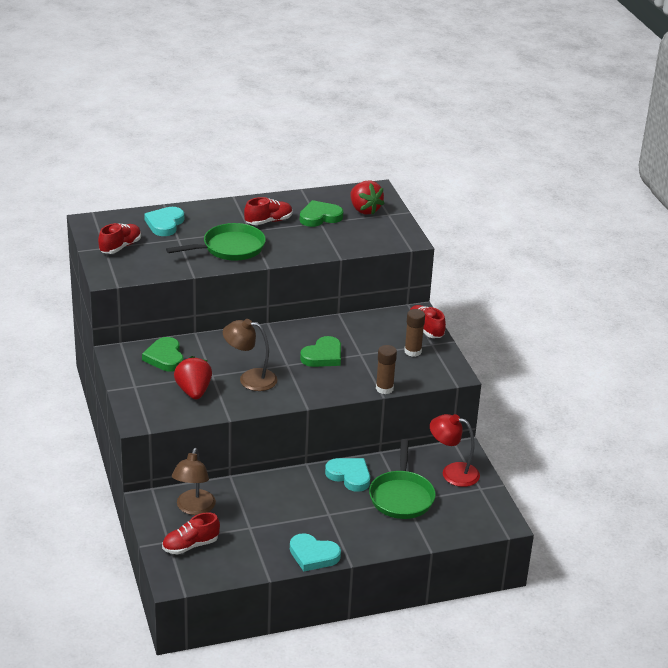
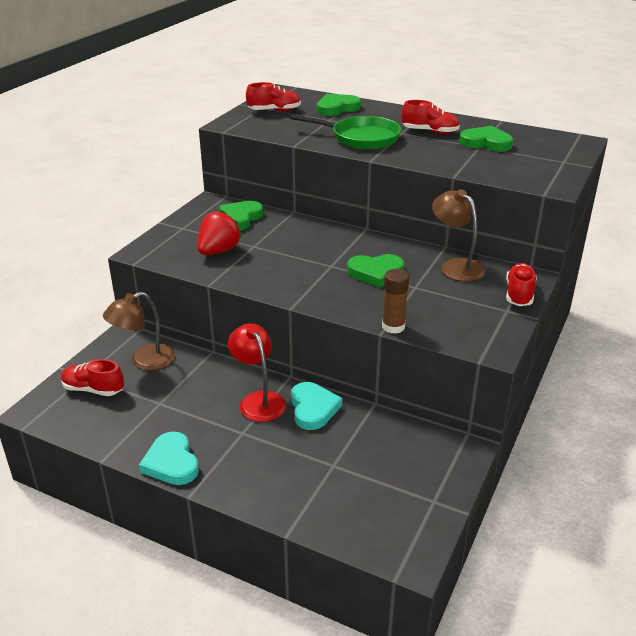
camera: 45 degrees right, 0 degrees up
(165, 224) = (337, 108): turquoise heart -> green heart
(250, 379) = (280, 262): brown lamp -> brown lamp (455, 266)
(364, 210) = (542, 151): red strawberry -> none
(401, 496) = (336, 458): green pan -> none
(413, 351) = (475, 308): brown glue stick -> none
(452, 473) = (424, 465): red lamp -> red lamp (258, 400)

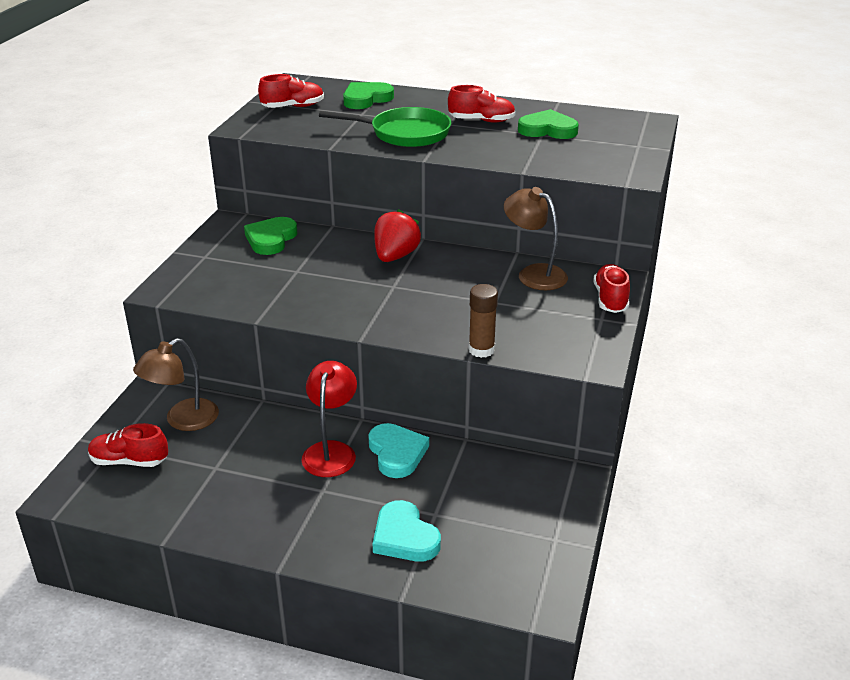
camera: 10 degrees left, 0 degrees up
(171, 463) = (247, 535): turquoise heart -> turquoise heart (404, 537)
(218, 251) = (256, 281): red strawberry -> red strawberry (395, 256)
(258, 400) = (331, 451): red lamp -> red lamp turned 45 degrees clockwise
(375, 273) = (446, 290): green heart -> none

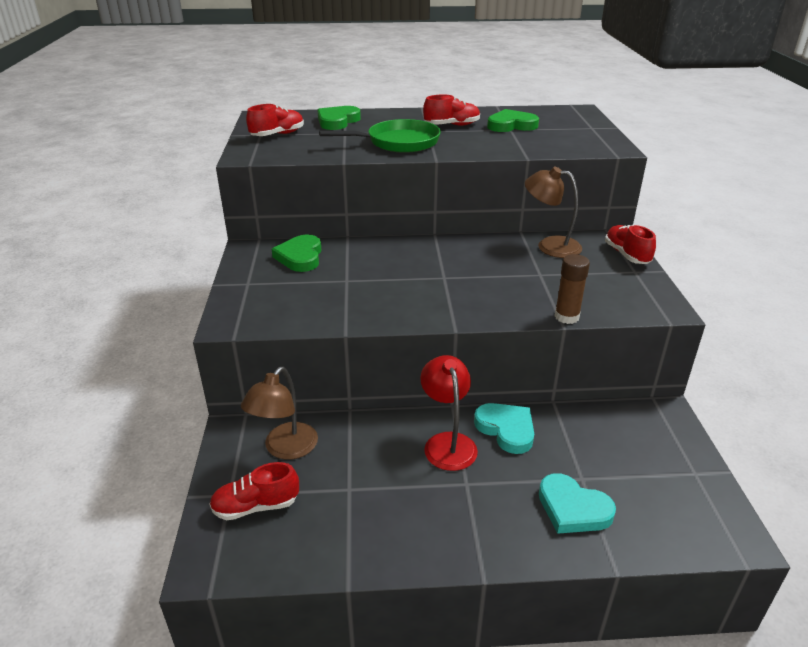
camera: 20 degrees left, 0 degrees up
(395, 256) = (424, 252): red strawberry -> none

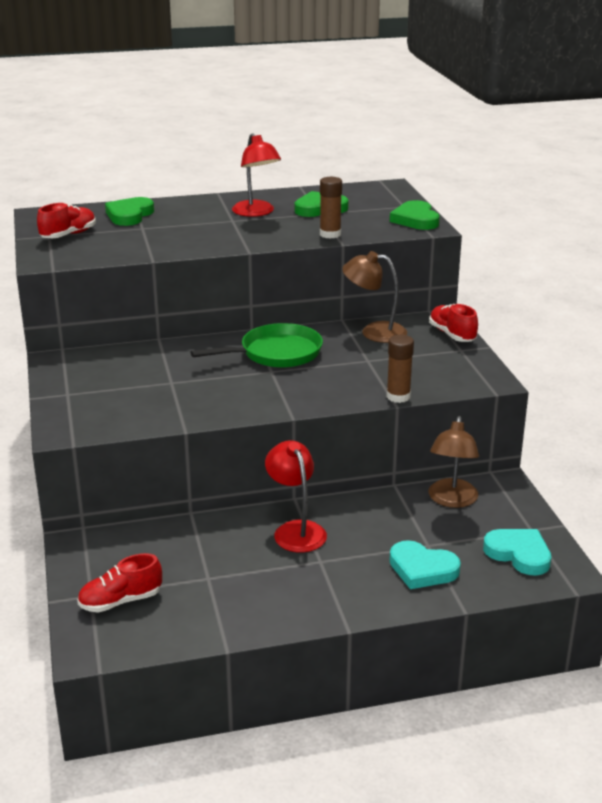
camera: 10 degrees left, 5 degrees down
(285, 449) = (134, 552): brown lamp -> brown lamp (451, 500)
(300, 257) = (114, 363): green heart -> green heart (415, 220)
(398, 142) = (204, 235): green pan -> green pan (276, 353)
(452, 125) = (256, 212): red shoe -> red lamp
(506, 429) = (351, 513): turquoise heart -> turquoise heart (519, 554)
(517, 149) = (330, 234): none -> brown glue stick

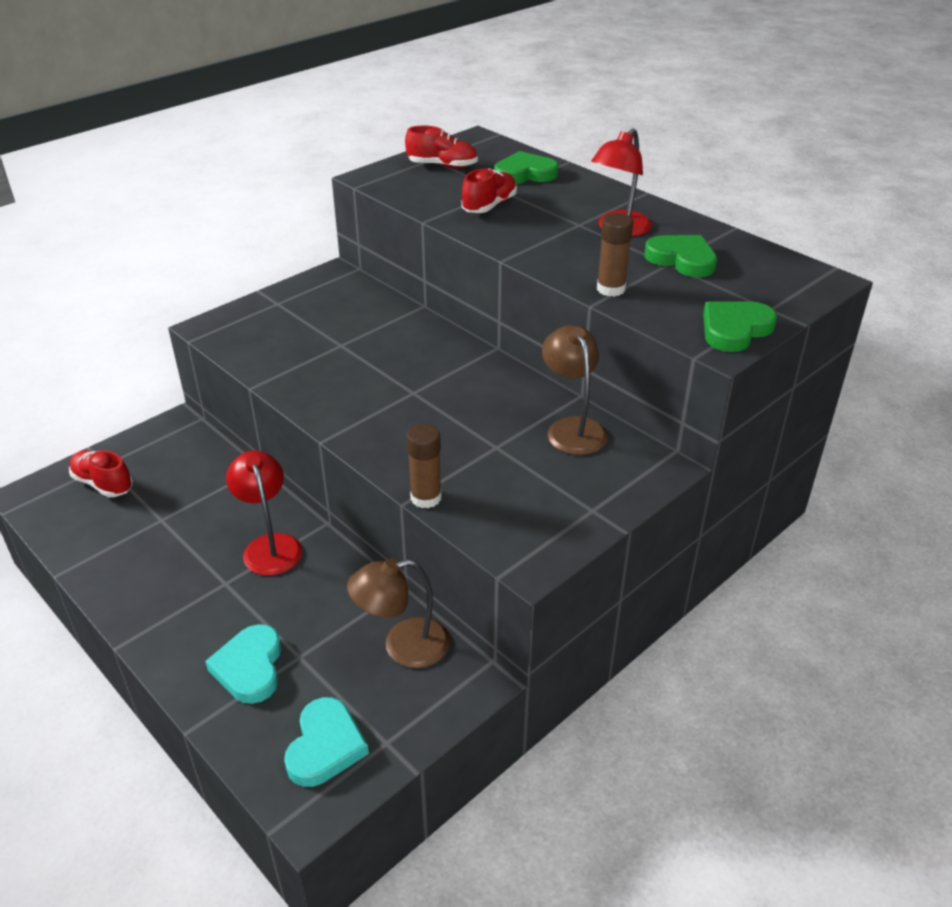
camera: 60 degrees right, 10 degrees up
(276, 353) = (455, 381): green pan -> none
(296, 530) = (270, 545): red lamp -> red lamp turned 60 degrees counterclockwise
(452, 335) = (627, 490): red shoe -> red shoe (489, 206)

